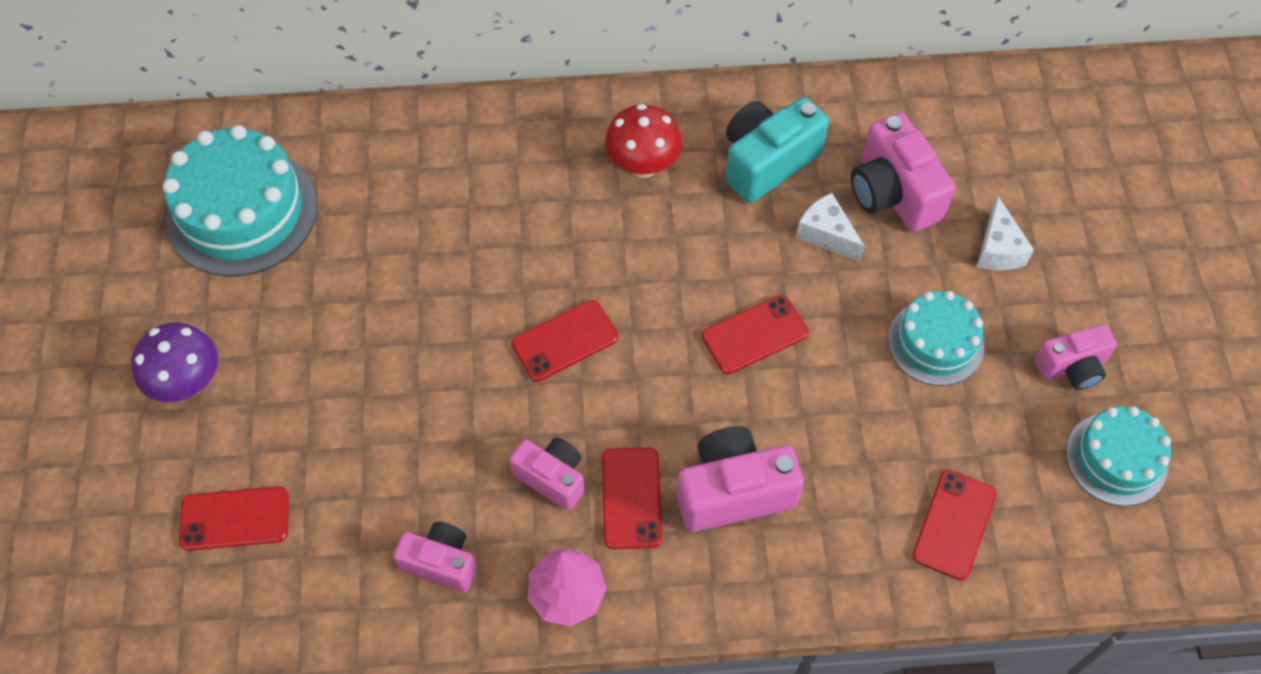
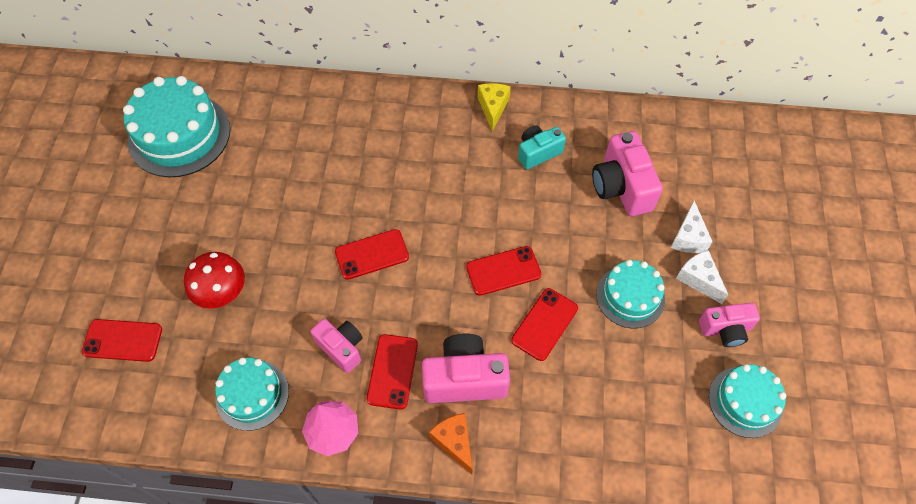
camera: 10 degrees right, 0 degrees up
(188, 382) = (115, 243): purple mushroom -> none
(441, 563) = (252, 394): pink camera -> turquoise cake
(643, 165) = (452, 142): red mushroom -> red mushroom (222, 294)
(690, 107) = (493, 108): none -> yellow cheese
(739, 579) = (454, 442): none -> orange cheese
(767, 162) = (538, 153): turquoise camera -> turquoise camera, size x0.63
(826, 235) = (568, 209): white cheese -> white cheese (698, 279)
(954, 524) = (617, 429): red phone -> red phone (544, 324)

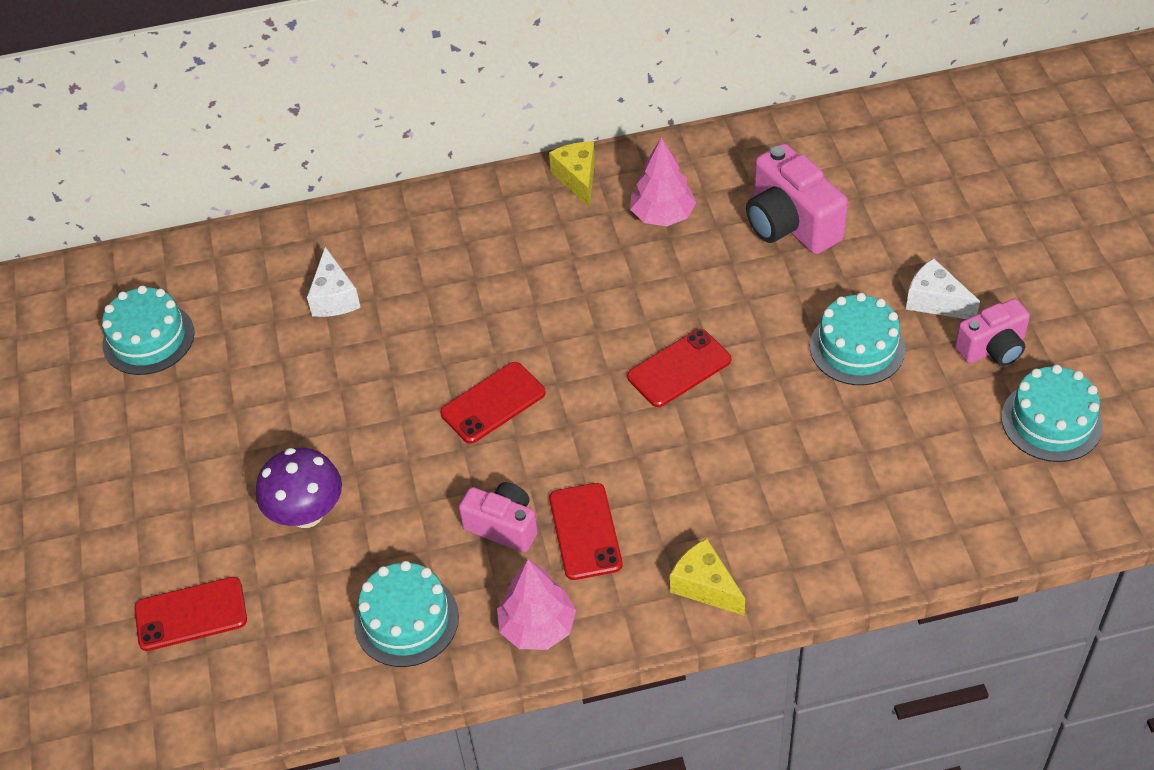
camera: 15 degrees left, 10 degrees down
(179, 135) = (148, 338): turquoise cake -> turquoise cake, size x0.61
(222, 294) = (306, 514): red mushroom -> purple mushroom
(454, 442) = (705, 586): orange cheese -> yellow cheese
(464, 379) = (685, 509): pink camera -> none
(538, 153) = (662, 215): turquoise camera -> pink tree
(544, 324) = (761, 414): red phone -> none
(688, 237) = (901, 257): white cheese -> white cheese (334, 297)

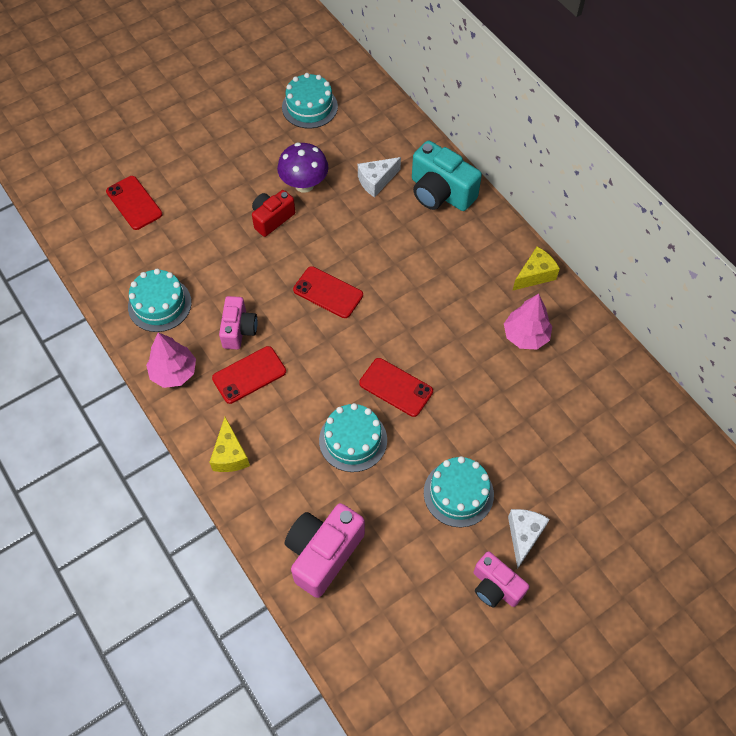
camera: 65 degrees right, 10 degrees up
(306, 514) = (215, 229): purple mushroom -> purple mushroom (304, 184)
(328, 437) = (272, 219): none -> red camera
(395, 234) = (440, 193): none -> turquoise camera
(705, 586) = (230, 455): yellow cheese -> yellow cheese turned 150 degrees clockwise
(790, 224) = (555, 418): pink camera -> pink camera (323, 553)
(1051, 421) = (443, 644): turquoise cake -> turquoise cake (353, 440)

